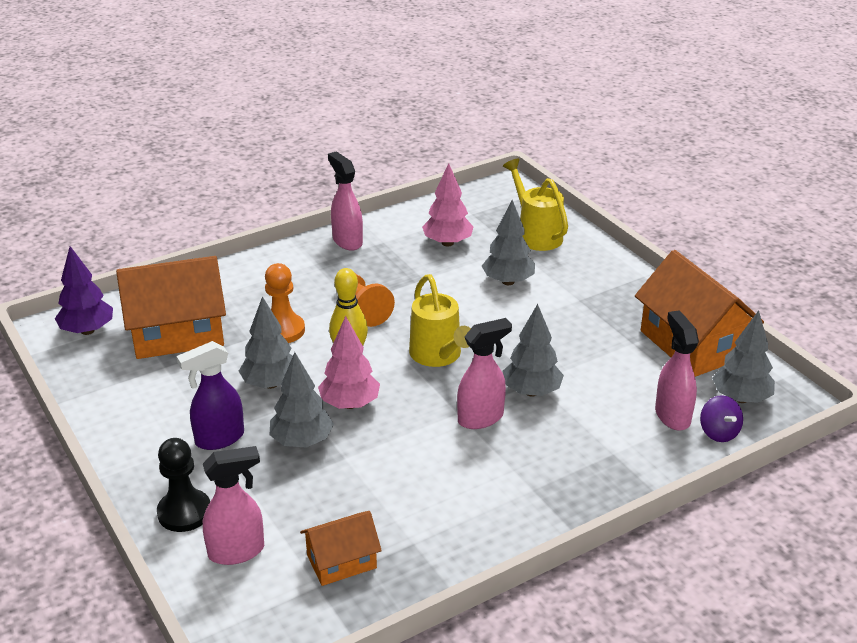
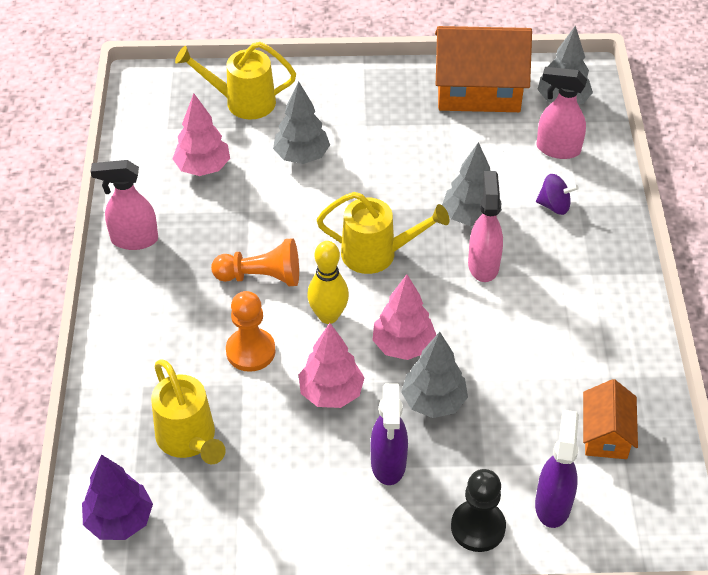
camera: 60 degrees left, 15 degrees up
(177, 334) = (189, 440): orange house -> yellow watering can
(237, 551) = (552, 504): pink spray bottle -> purple spray bottle
(271, 384) = (331, 393): grey tree -> pink tree
(718, 432) = (593, 134): purple spinning top -> purple spinning top (554, 206)

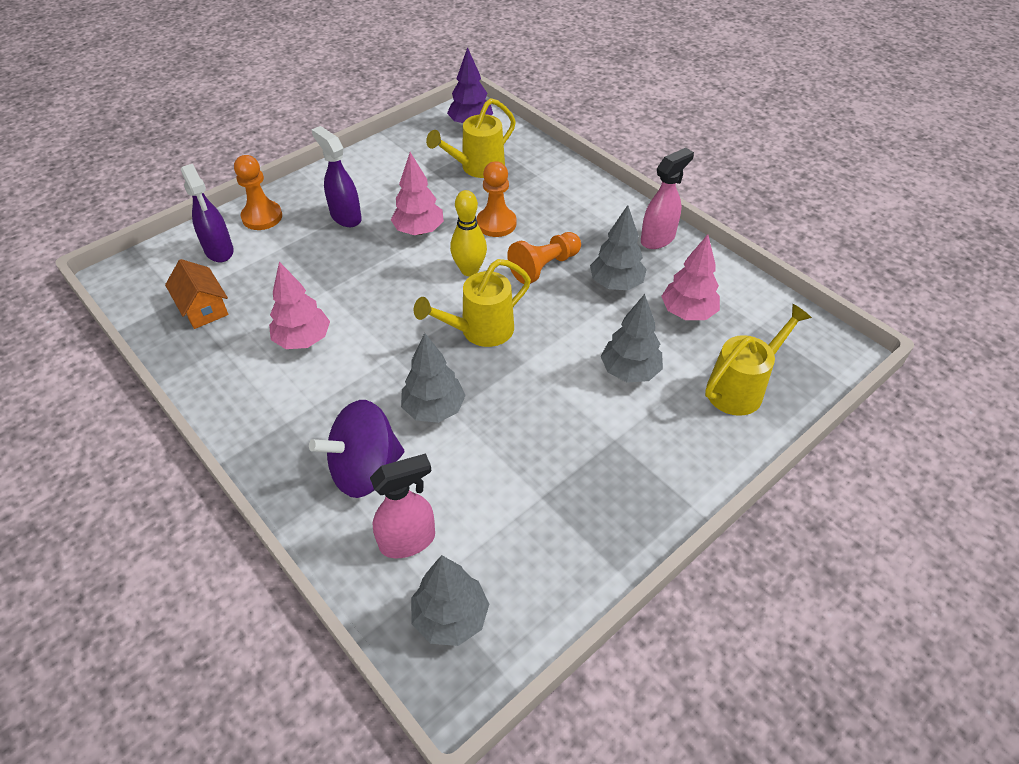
camera: 140 degrees right, 0 degrees up
(189, 440) = (477, 168): yellow watering can -> yellow watering can turned 60 degrees counterclockwise
(403, 346) = (397, 282): pink tree -> pink tree (303, 340)
(433, 402) = (345, 262): grey tree -> grey tree (616, 284)
(478, 90) = (552, 562): orange house -> none
(478, 527) = (262, 217): black pawn -> orange pawn
(483, 264) = (387, 373): pink spray bottle -> none
(554, 206) = (365, 469): purple spinning top -> purple spinning top, size x1.91

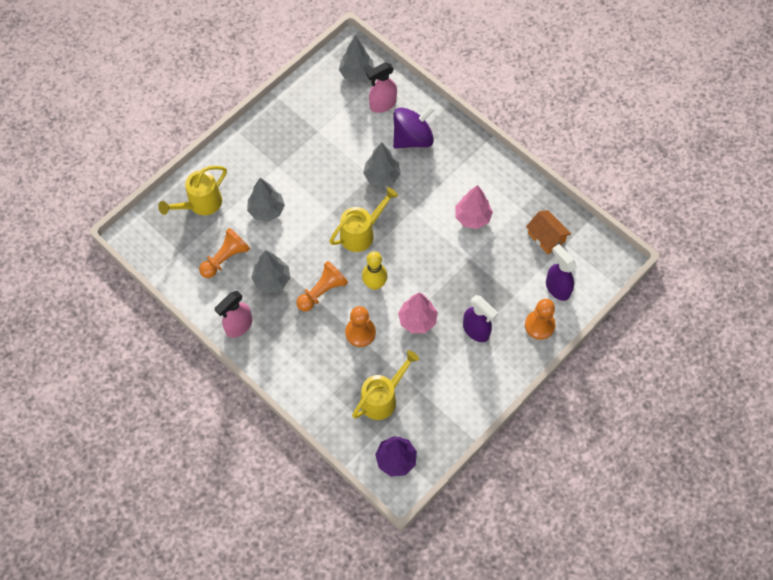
camera: 175 degrees right, 15 degrees up
(687, 313) = (225, 258): pink tree -> orange pawn

